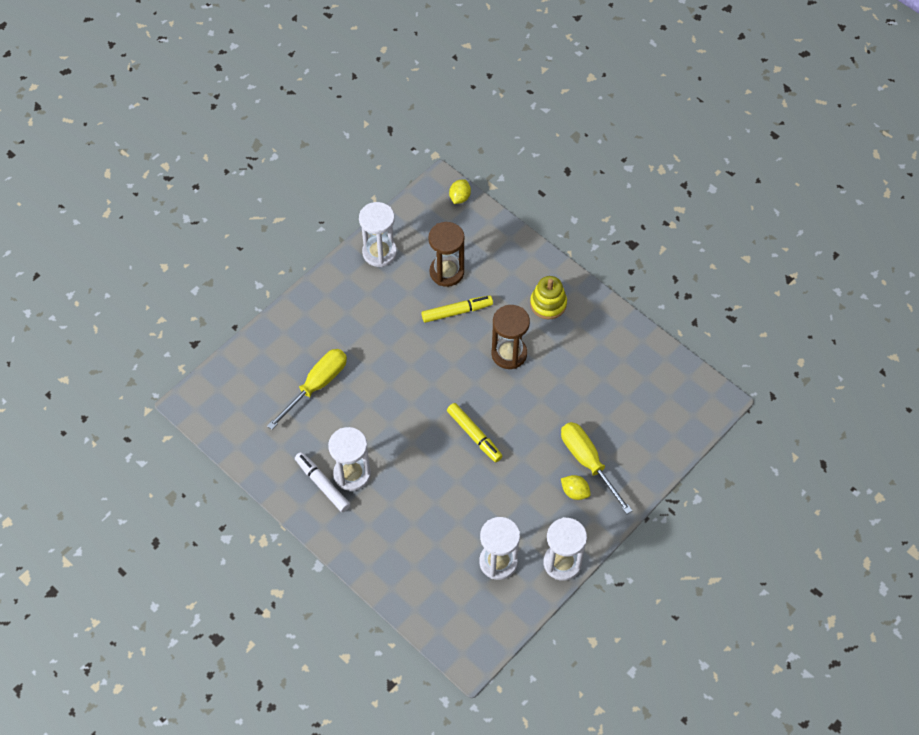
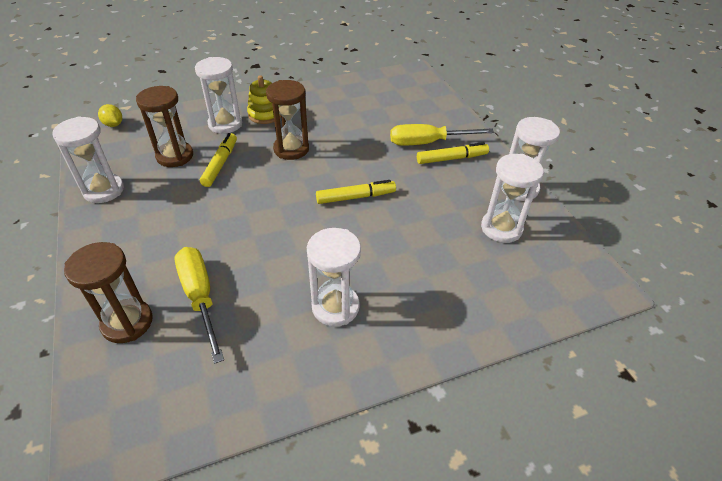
camera: 65 degrees left, 15 degrees down
(276, 356) = (127, 322): none -> brown hourglass
(322, 484) = (330, 341): white marker -> none
(513, 281) = (225, 124): none -> white hourglass
(575, 492) = (452, 158): yellow lemon -> yellow marker

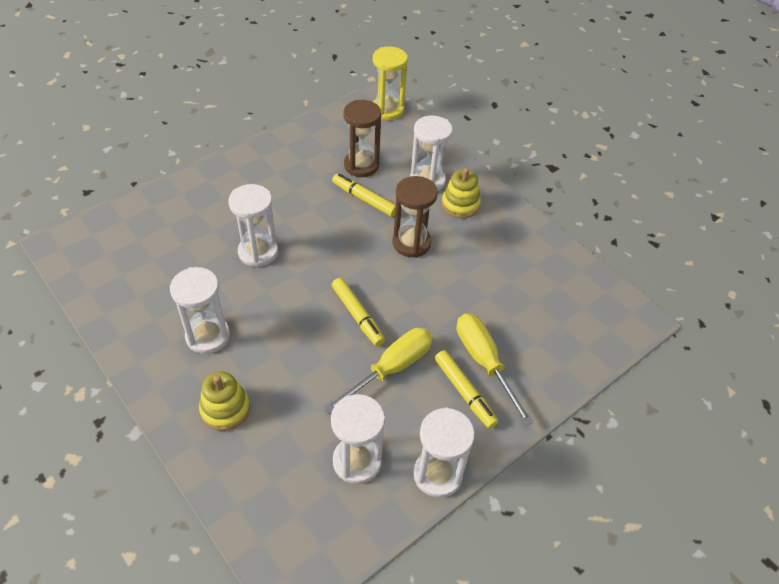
camera: 70 degrees right, 5 degrees up
(103, 190) = (298, 142): white hourglass -> white hourglass (258, 252)
(113, 124) = (387, 110): yellow lemon -> yellow hourglass
(127, 322) = (165, 213): brown hourglass -> none
(200, 297) = (198, 244): yellow screwdriver -> yellow screwdriver (391, 368)
(220, 164) = (364, 199): yellow marker -> yellow marker turned 135 degrees counterclockwise
(429, 306) = (225, 409): none -> yellow stacking toy

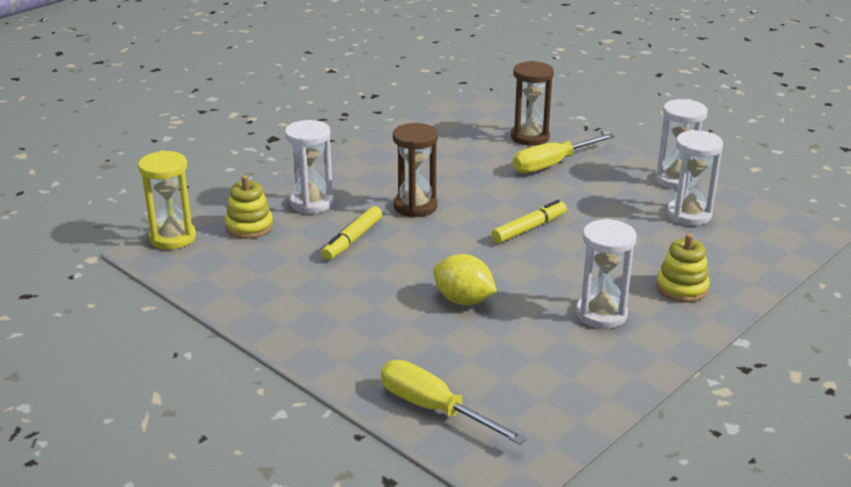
camera: 95 degrees left, 20 degrees down
(258, 252) = (463, 300): white hourglass -> yellow lemon
(361, 165) = (290, 247): brown hourglass -> brown hourglass (530, 137)
(391, 368) = (583, 206): yellow screwdriver -> yellow screwdriver (434, 409)
(460, 205) = (347, 183): yellow stacking toy -> yellow stacking toy (249, 227)
(464, 392) = (589, 172): yellow marker -> none

